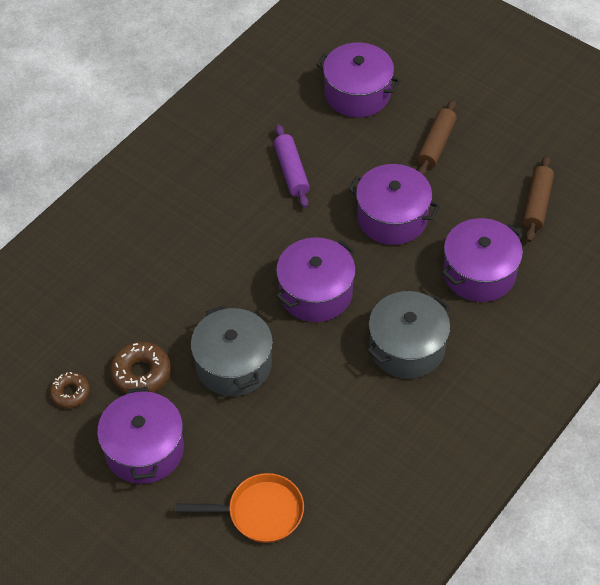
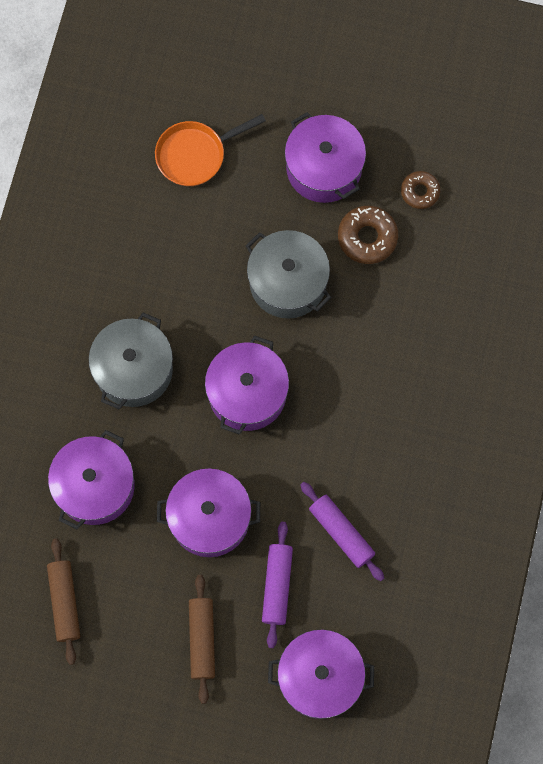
camera: 155 degrees right, 20 degrees up
(360, 156) = (277, 585): none -> purple rolling pin

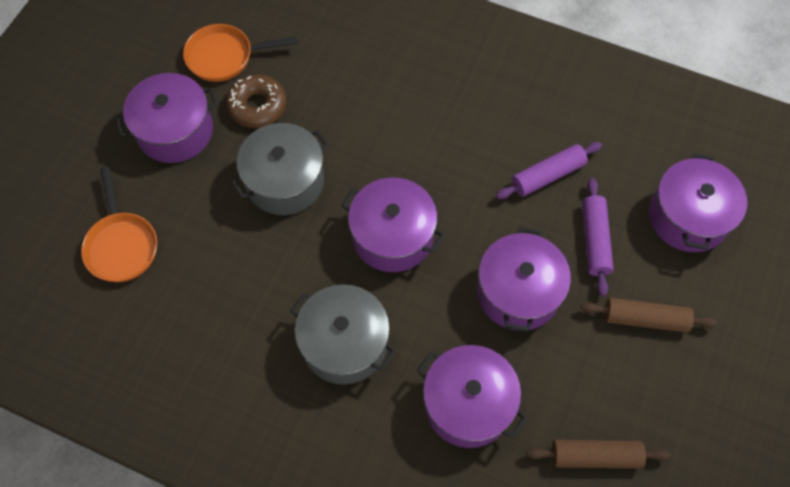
camera: 80 degrees left, 10 degrees down
(277, 585) = (594, 240): purple rolling pin -> purple rolling pin turned 75 degrees clockwise
(420, 192) = (225, 57): brown donut -> orange pan

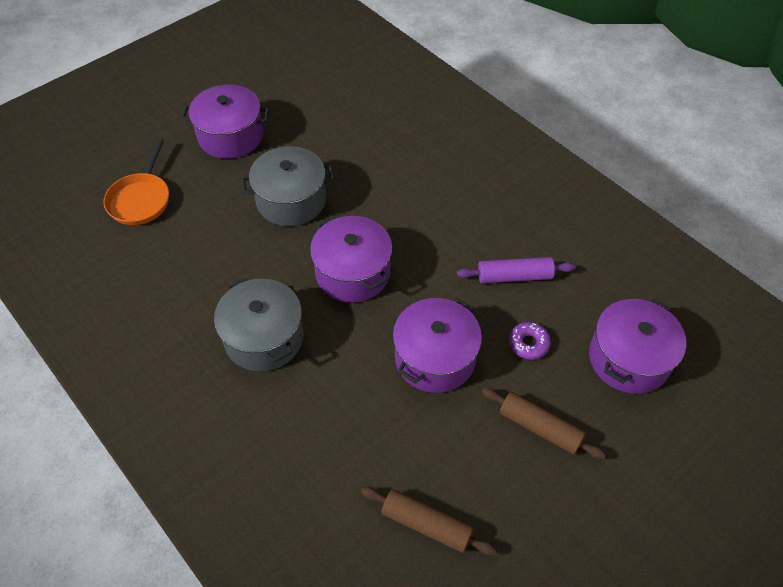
camera: 25 degrees right, 10 degrees down
(225, 57) = (300, 98): orange pan -> none
(257, 106) = (303, 140): brown donut -> none
(468, 404) = (338, 429): purple pot -> none
(594, 240) = (528, 344): purple rolling pin -> purple donut

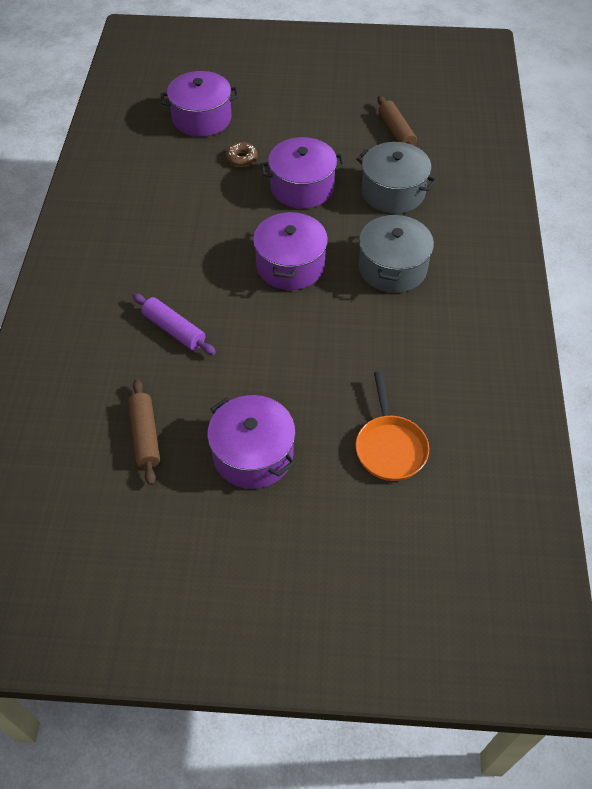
camera: 135 degrees left, 0 degrees up
(141, 199) = (390, 447): orange pan -> orange pan turned 120 degrees clockwise
(291, 200) = (271, 350): grey pot -> grey pot (393, 192)
(514, 276) = (196, 192): purple rolling pin -> purple rolling pin (174, 330)
(528, 344) = (241, 158): purple donut -> brown donut
(539, 427) = (291, 126): brown rolling pin -> brown rolling pin (145, 436)

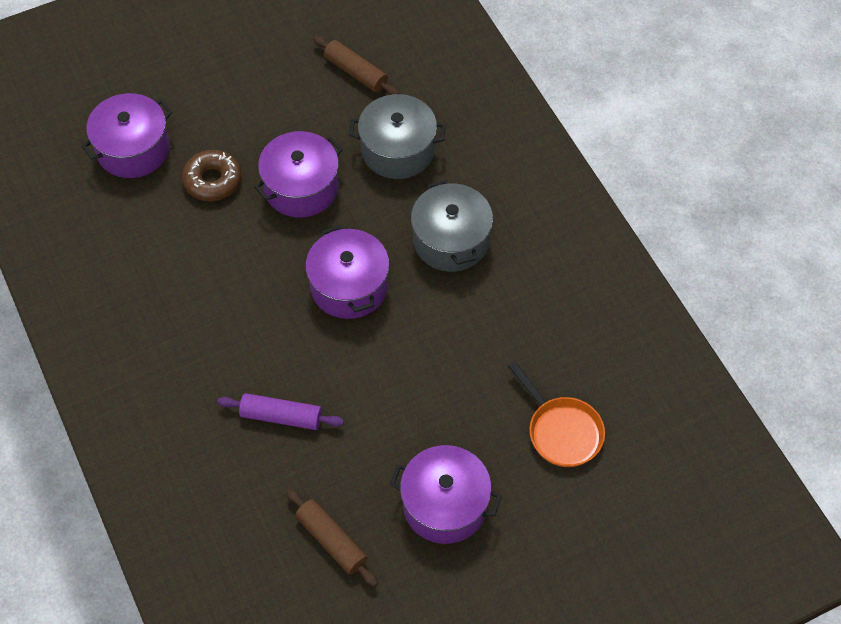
camera: 30 degrees left, 5 degrees up
(241, 158) = (212, 181): brown donut -> brown donut, size x1.52

